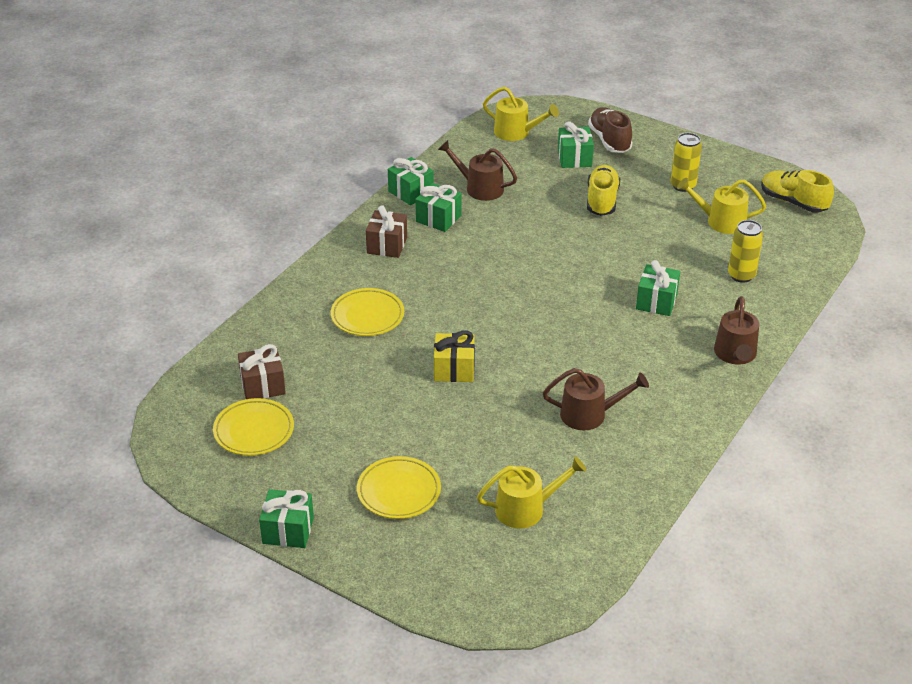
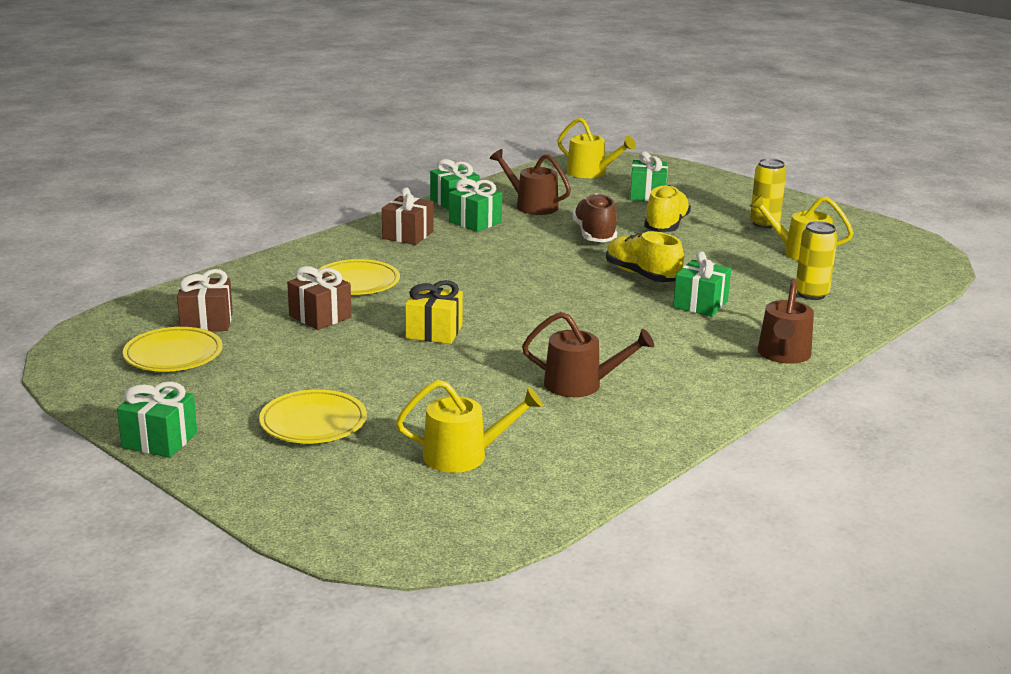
camera: 10 degrees right, 15 degrees down
(354, 364) = (320, 316): none -> brown gift
(609, 140) = (692, 186): brown shoe -> brown shoe (594, 235)
(793, 202) = (892, 246): yellow shoe -> yellow shoe (642, 275)

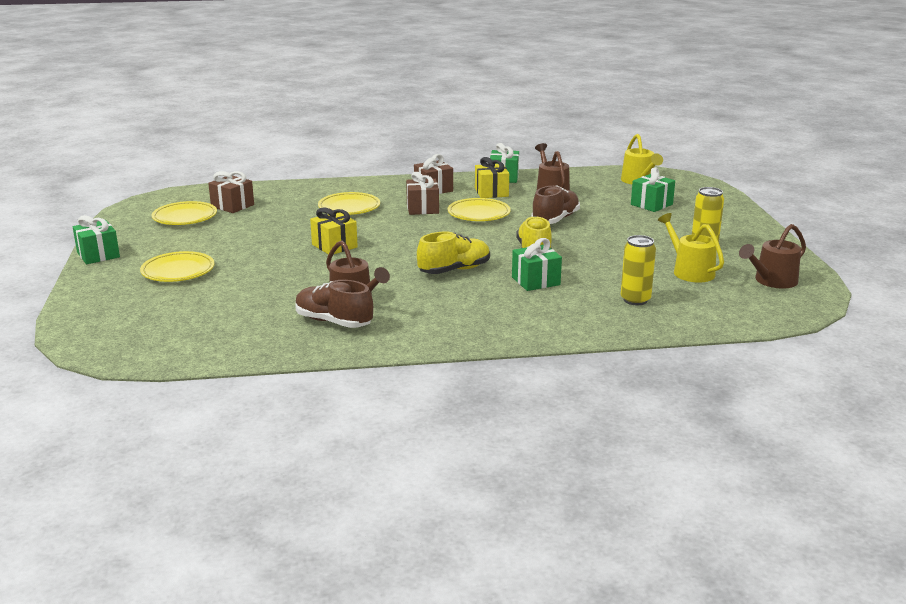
camera: 40 degrees right, 0 degrees up
(320, 316) = (292, 220): brown gift -> brown gift (422, 208)
(463, 456) = (212, 314): yellow watering can -> none
(475, 222) = (491, 192): green gift -> yellow gift
(510, 250) = (478, 214): none -> yellow plate
(606, 414) = (333, 322): none -> brown shoe
(666, 226) = (621, 227): yellow shoe -> yellow shoe (454, 270)
(783, 355) = (525, 329): brown watering can -> brown watering can (772, 281)

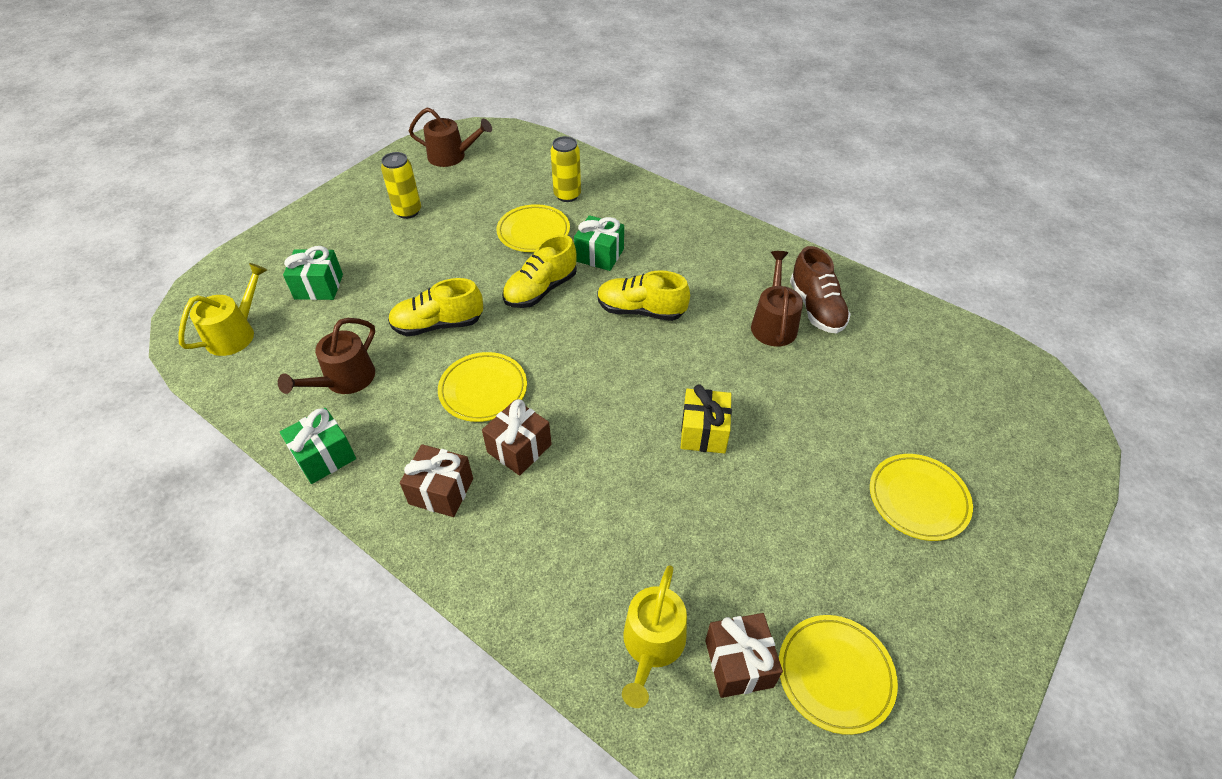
camera: 135 degrees left, 25 degrees up
(98, 255) = (1013, 626): green gift -> none
(349, 207) = (593, 521): yellow plate -> yellow plate (533, 232)
(491, 192) = (397, 428): yellow gift -> none
(555, 219) = (438, 325): brown shoe -> yellow shoe
(690, 271) = (478, 195): yellow watering can -> yellow watering can (652, 645)

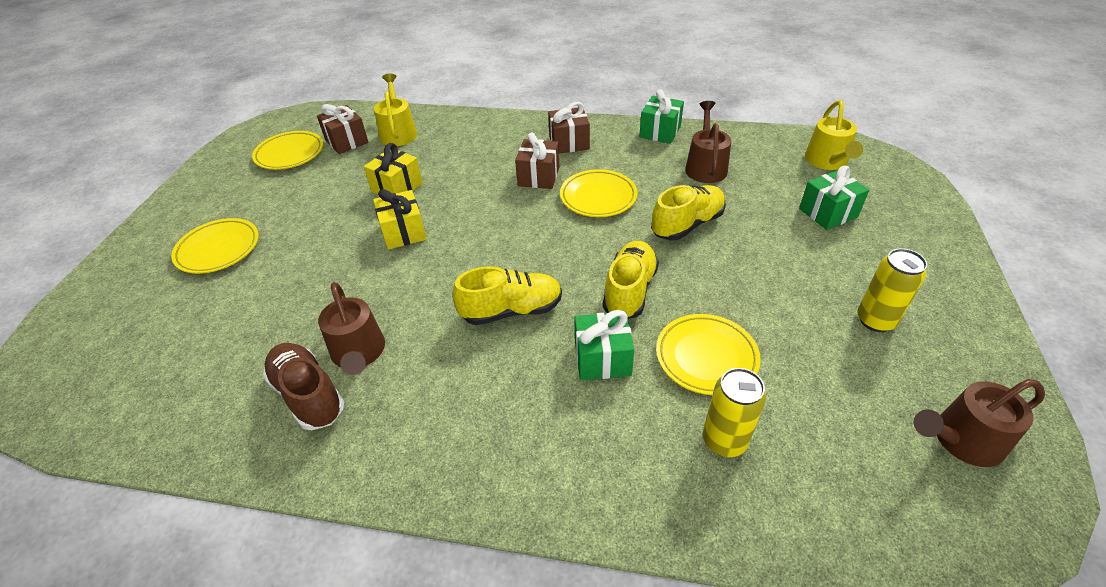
camera: 155 degrees right, 5 degrees down
(690, 510) = (397, 187): none -> yellow gift

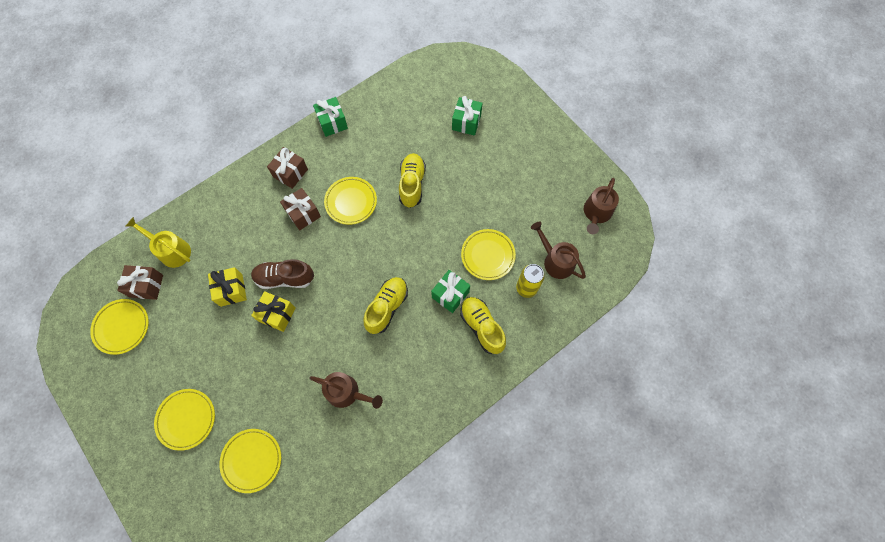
camera: 50 degrees left, 25 degrees up
(199, 330) = (252, 460): none -> yellow plate
(308, 395) = (351, 430): brown shoe -> brown shoe (284, 278)
(629, 290) = (425, 249): yellow shoe -> yellow shoe (482, 327)
(705, 167) = (383, 133): brown watering can -> brown watering can (556, 261)
(827, 161) = (437, 81): yellow watering can -> none
(875, 320) = (532, 177): yellow can -> none

